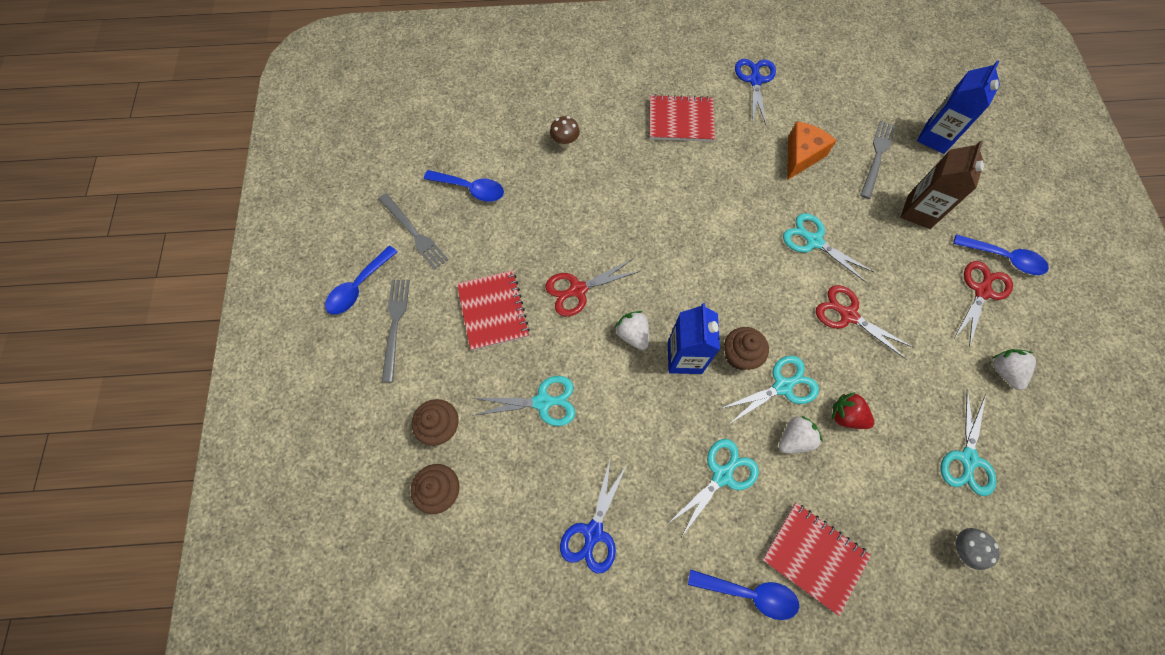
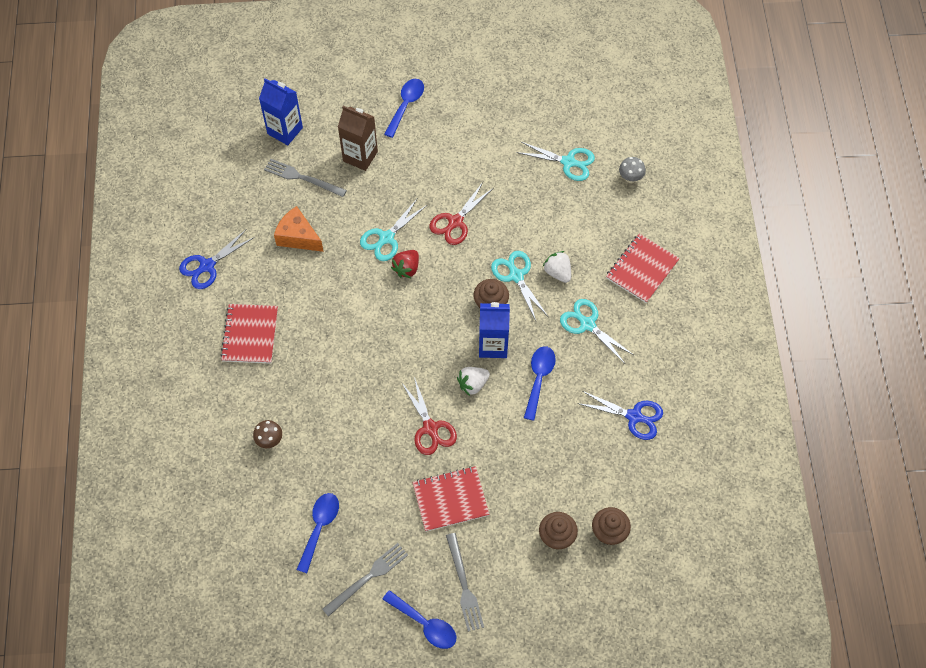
camera: 90 degrees left, 5 degrees down
(395, 325) = (464, 585): grey fork -> grey fork turned 105 degrees counterclockwise
(543, 402) = (533, 455): turquoise scissors -> none
(749, 593) = (669, 313): blue spoon -> blue spoon (539, 379)
(755, 80) = (207, 266): blue scissors -> blue scissors turned 45 degrees counterclockwise
(846, 416) = (538, 235): red strawberry -> red strawberry (407, 268)
(982, 291) = (434, 126): red scissors -> none
(1004, 371) = (501, 125): white strawberry -> none

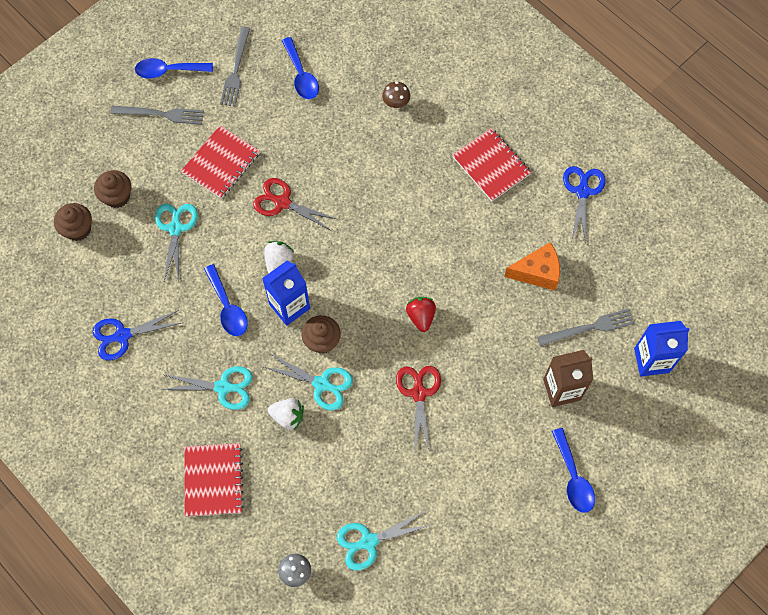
camera: 140 degrees right, 5 degrees up
(386, 238) = (463, 330): turquoise scissors -> turquoise scissors (175, 228)
(464, 585) = (161, 114): grey fork -> grey fork turned 150 degrees clockwise

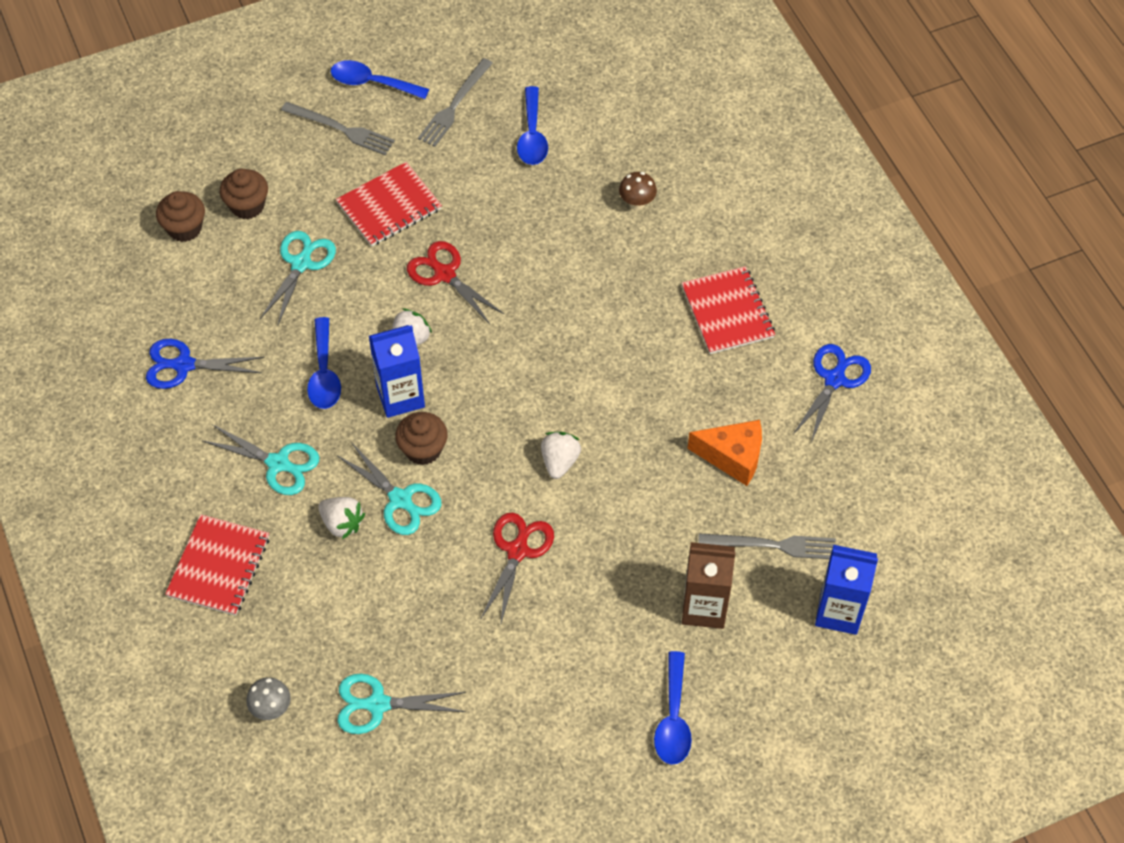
camera: 20 degrees right, 10 degrees down
(421, 316) = (559, 461): red strawberry -> white strawberry

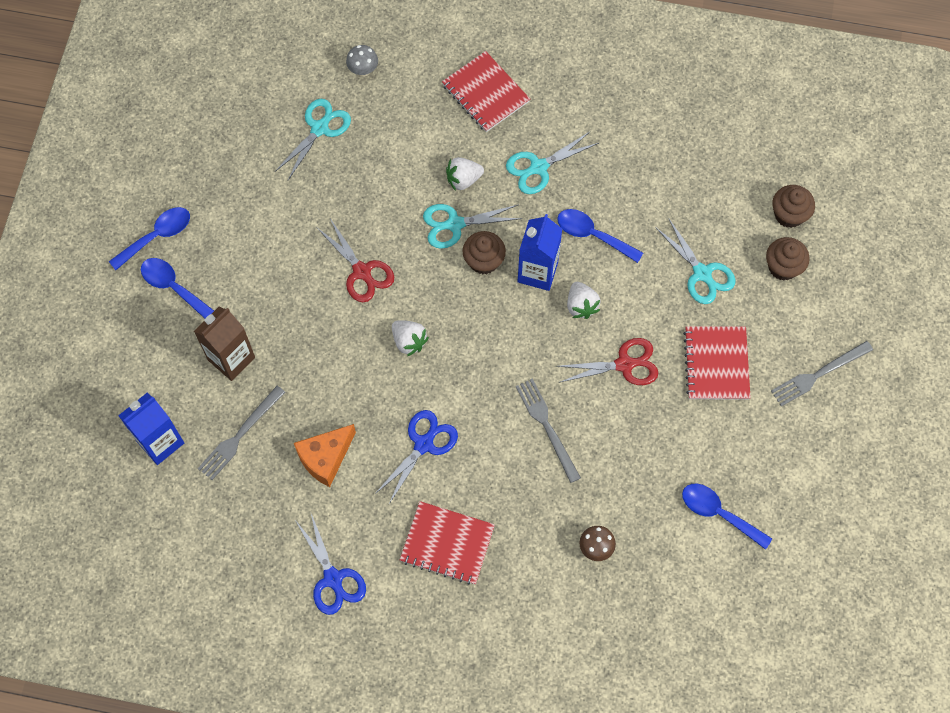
camera: 125 degrees right, 10 degrees up
(183, 365) = (663, 152): blue scissors -> blue scissors (424, 444)
(372, 83) = (854, 425): blue spoon -> blue spoon (157, 236)
(454, 105) = (789, 473): grey fork -> grey fork (547, 427)

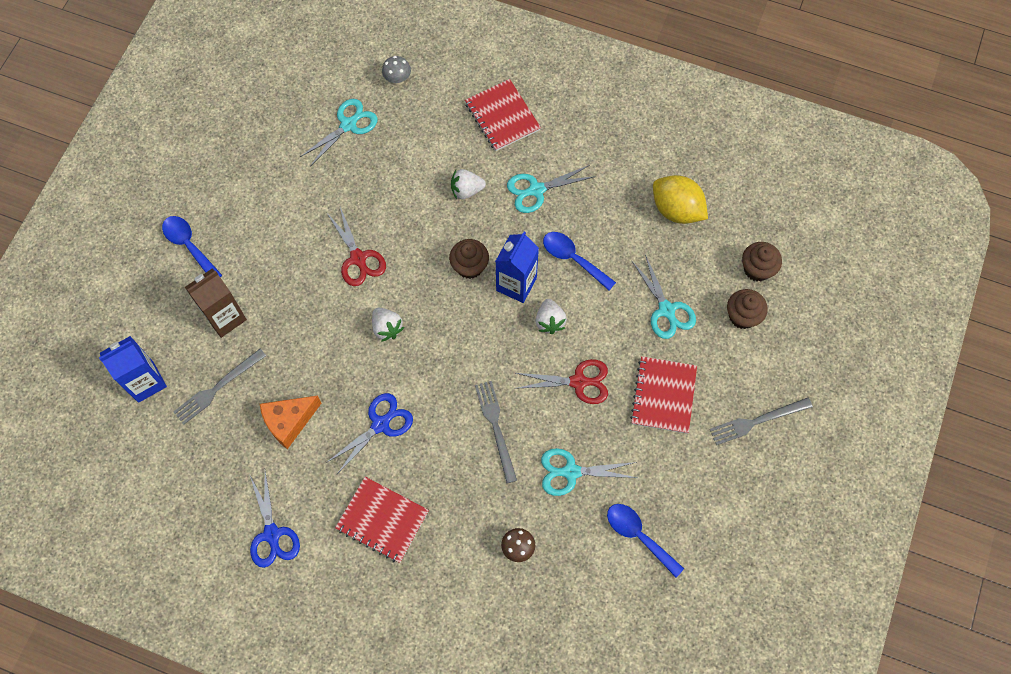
camera: 10 degrees right, 0 degrees up
(157, 236) = (184, 198): blue spoon -> none
(454, 224) = (450, 229): turquoise scissors -> turquoise scissors (570, 472)
(692, 165) = (676, 210): none -> yellow lemon

